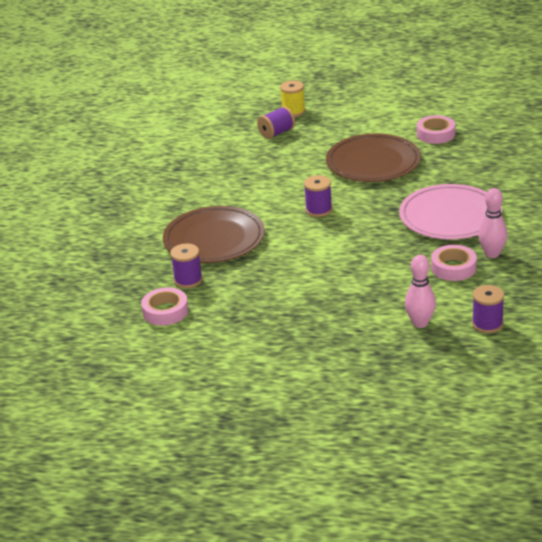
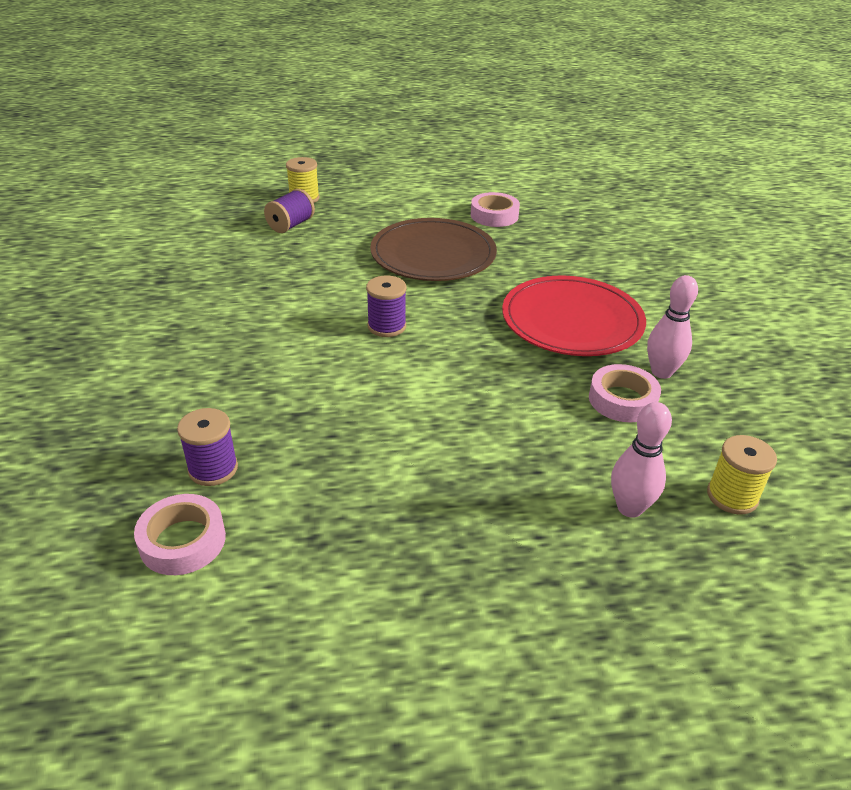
camera: 20 degrees left, 5 degrees up
(214, 239) = (241, 387): brown plate -> none
(450, 216) = (572, 320): pink plate -> red plate
(487, 324) = (732, 496): purple spool -> yellow spool

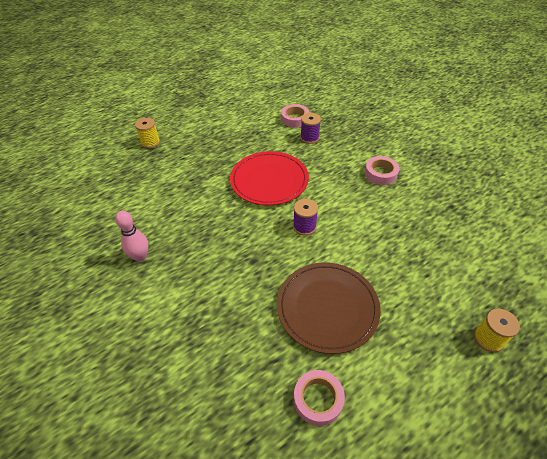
camera: 155 degrees right, 10 degrees up
(291, 225) = (453, 294): purple spool -> none
(572, 320) = (202, 278): red plate -> red plate (269, 180)
(622, 400) = (160, 229): pink tape -> pink tape (380, 173)
(629, 508) = (150, 179): pink bowling pin -> none
(732, 496) = (107, 198): yellow spool -> yellow spool (150, 143)

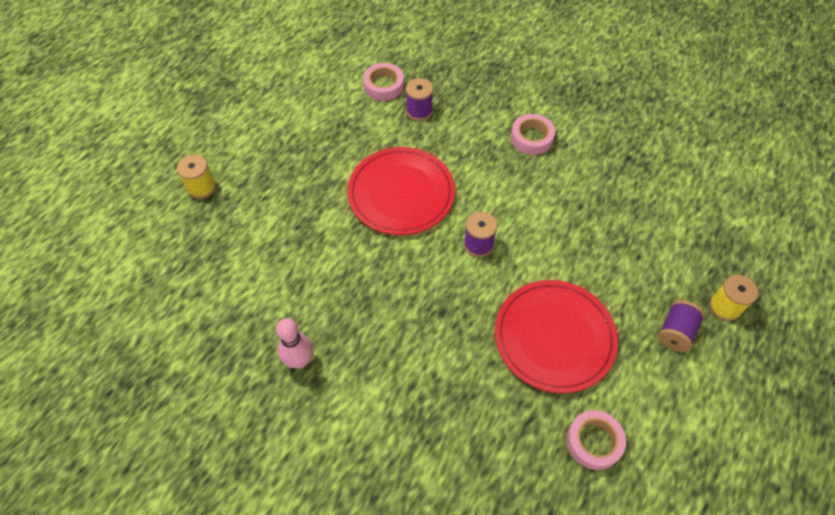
camera: 25 degrees left, 10 degrees up
(327, 307) = (554, 337): brown plate -> red plate
(433, 342) = (675, 332): none -> purple spool

